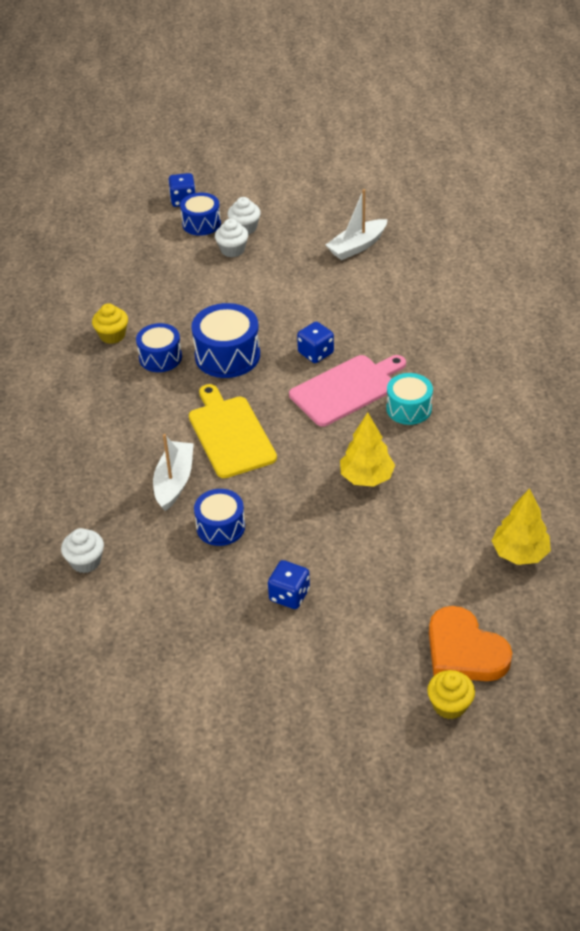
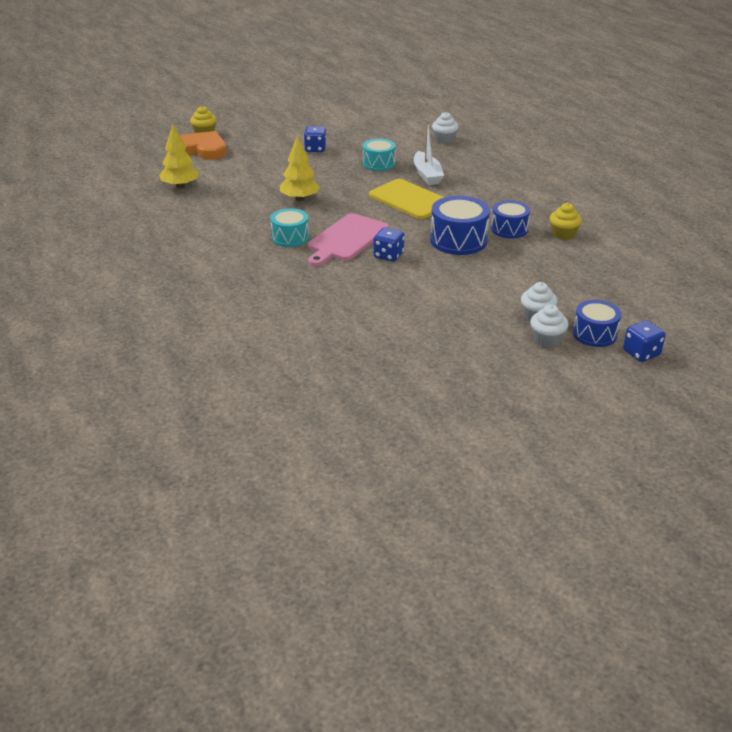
camera: 155 degrees right, 10 degrees down
(220, 527) = (378, 164): blue drum -> turquoise drum
(357, 246) = (416, 347): white boat -> none

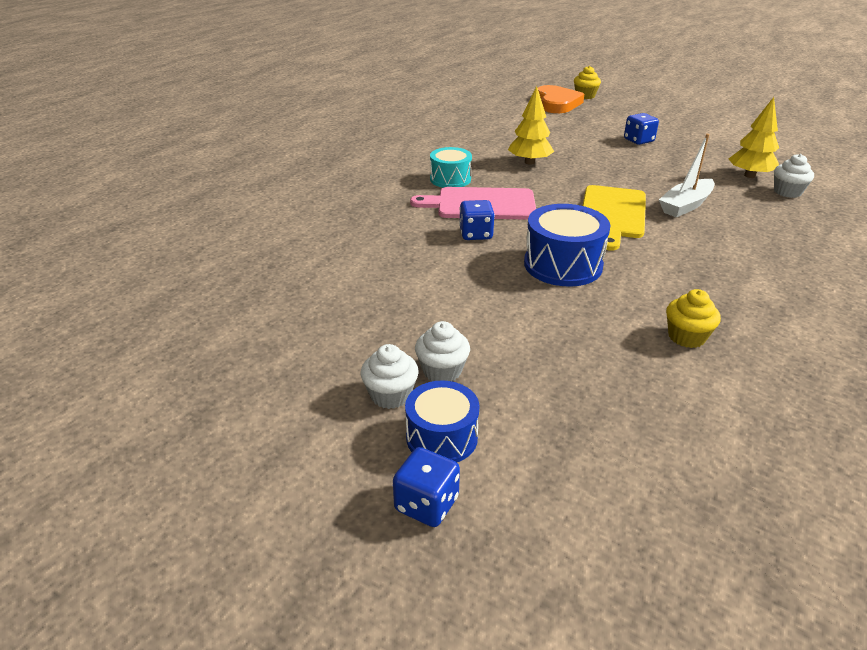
camera: 60 degrees right, 0 degrees up
(180, 186) = (480, 115): yellow tree -> yellow tree (749, 175)
(378, 164) = (663, 175): turquoise drum -> none
(509, 229) = (638, 291): blue drum -> none

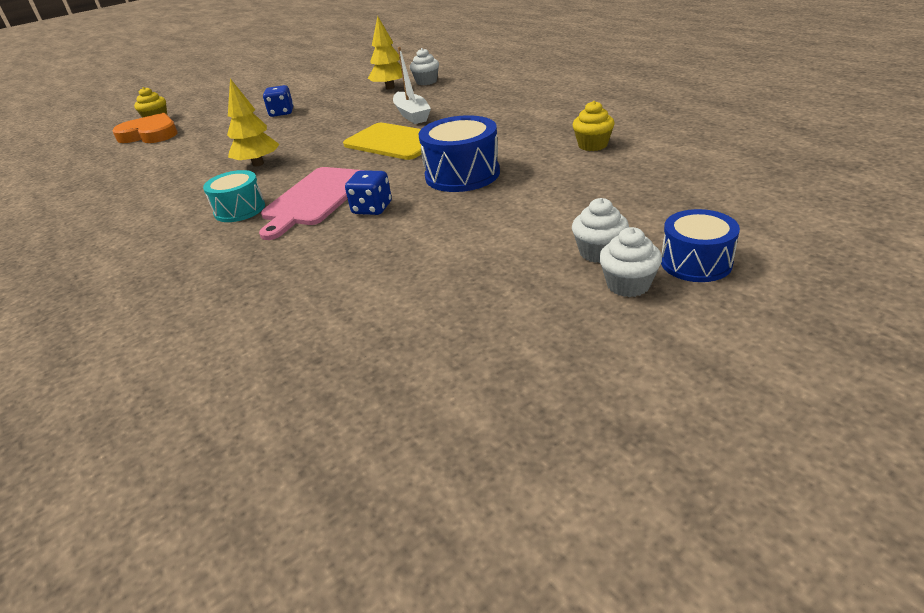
camera: 65 degrees left, 0 degrees up
(426, 504) = (782, 279): blue dice -> none

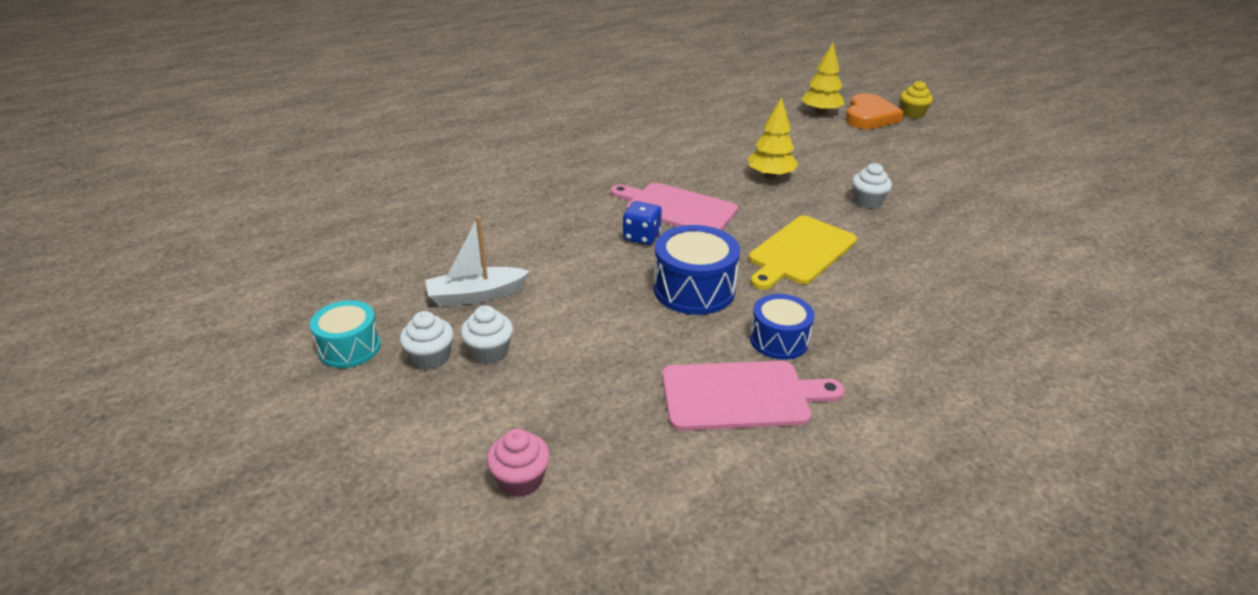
camera: 90 degrees right, 0 degrees up
(240, 209) = (672, 176): turquoise drum -> turquoise drum (349, 348)
(281, 113) = (919, 178): blue dice -> none
(390, 87) = (1011, 249): yellow tree -> yellow tree (820, 112)
(412, 115) = (892, 264): white boat -> white boat (476, 295)
(426, 82) = (1038, 279): white cupcake -> white cupcake (867, 201)
(592, 145) = (741, 395): yellow cupcake -> pink cutting board
(696, 262) = (436, 406): blue drum -> blue drum (779, 340)
(745, 204) = (520, 480): none -> pink cupcake

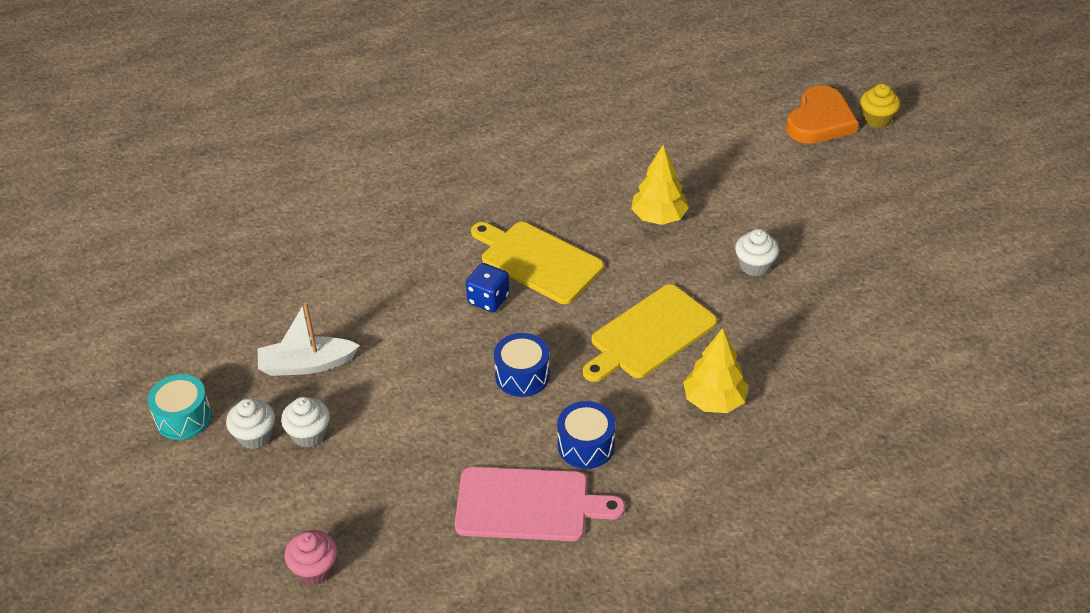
camera: 10 degrees right, 10 degrees up
(677, 208) = (537, 261): pink cutting board -> yellow cutting board
(694, 289) = (522, 375): blue drum -> blue drum, size x0.66
(820, 112) = (761, 109): yellow tree -> yellow tree (714, 400)

